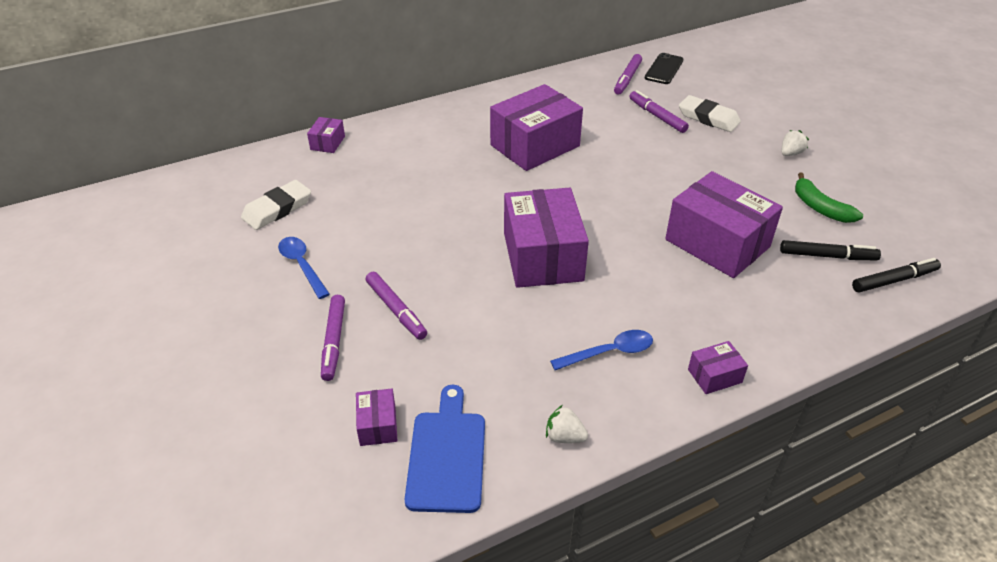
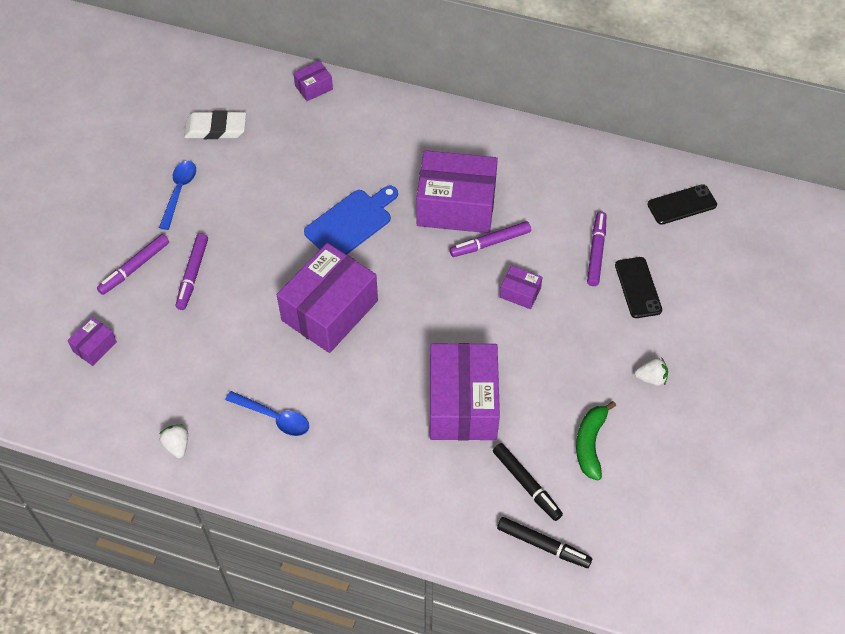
camera: 45 degrees right, 15 degrees up
(447, 455) = (106, 398): blue cutting board -> blue cutting board (351, 223)
(627, 79) = (631, 191): purple marker -> purple marker (490, 243)
(708, 118) = (638, 287): white eraser -> black phone
(714, 376) = (312, 491): purple box -> purple box (520, 293)

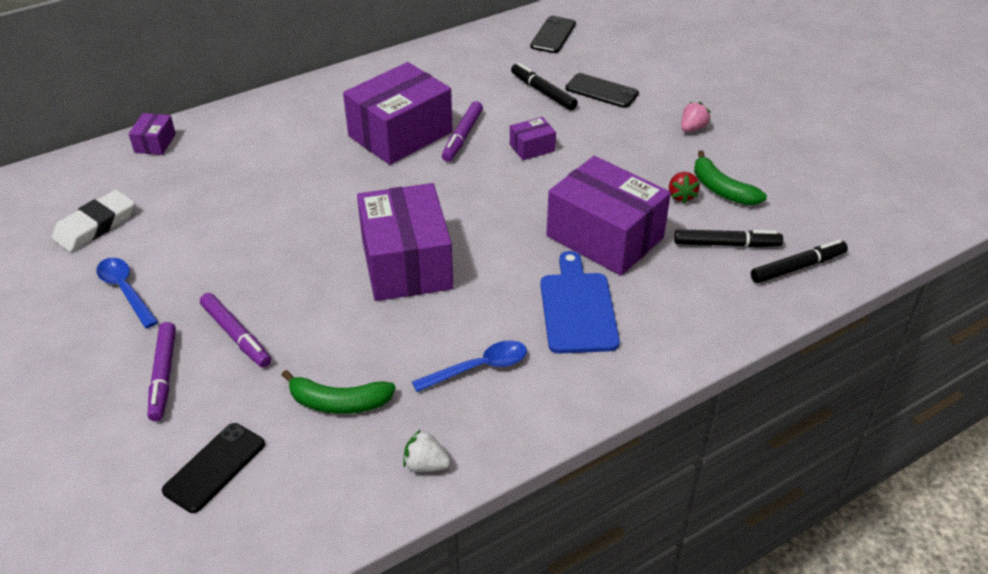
camera: 50 degrees left, 15 degrees down
(94, 346) = (214, 467): purple box -> black phone
(186, 367) = (338, 402): none -> green banana
(351, 223) = (331, 199): blue cutting board -> blue cutting board (578, 308)
(556, 422) = (681, 196): none -> red strawberry
(596, 252) = (543, 92): purple marker -> black marker
(651, 378) = (692, 128): white strawberry -> pink strawberry

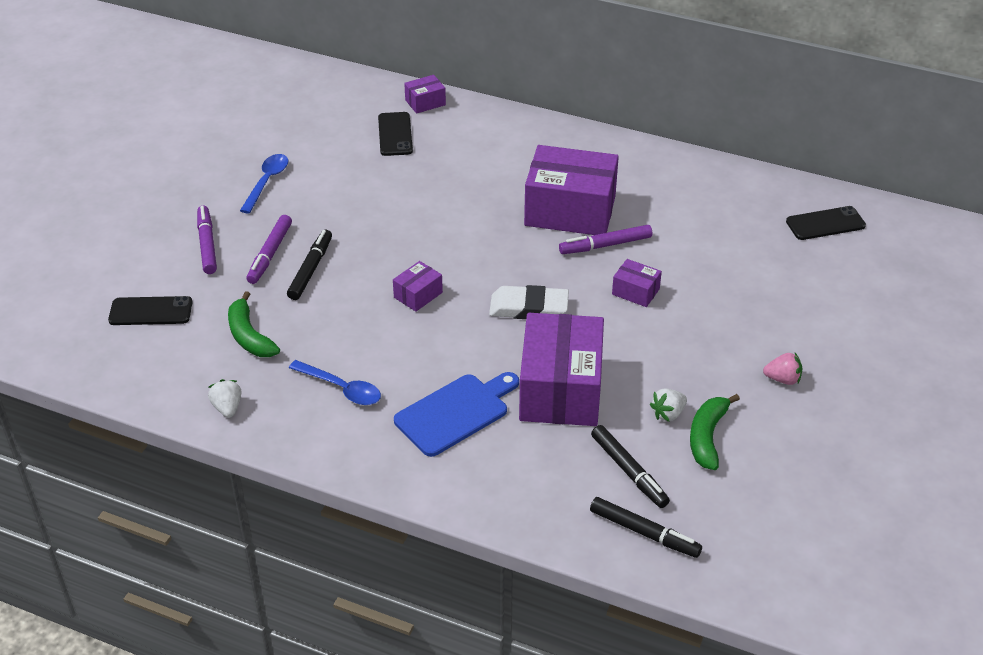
camera: 55 degrees right, 0 degrees up
(95, 225) = (315, 131): white eraser -> white eraser (529, 307)
(163, 376) = (207, 244): purple marker -> purple marker turned 120 degrees clockwise
(406, 263) = (418, 295): purple box -> purple box, size x0.44
(543, 92) = (725, 260): black marker -> black marker (311, 269)
(601, 91) = (771, 295): black phone -> black phone (395, 134)
(681, 196) = (668, 414): red strawberry -> white strawberry

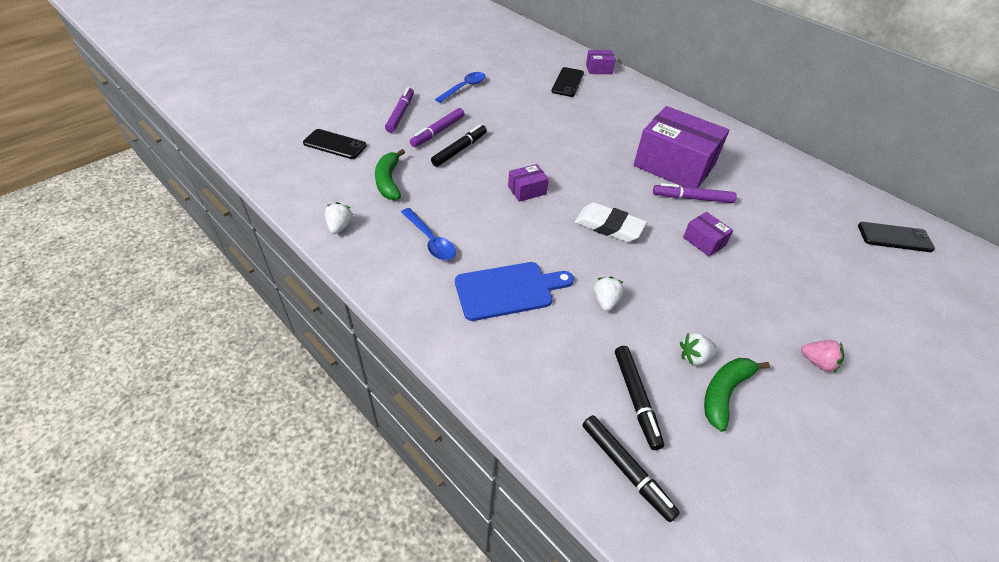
camera: 20 degrees right, 5 degrees up
(560, 389) = (605, 301): purple box -> white strawberry

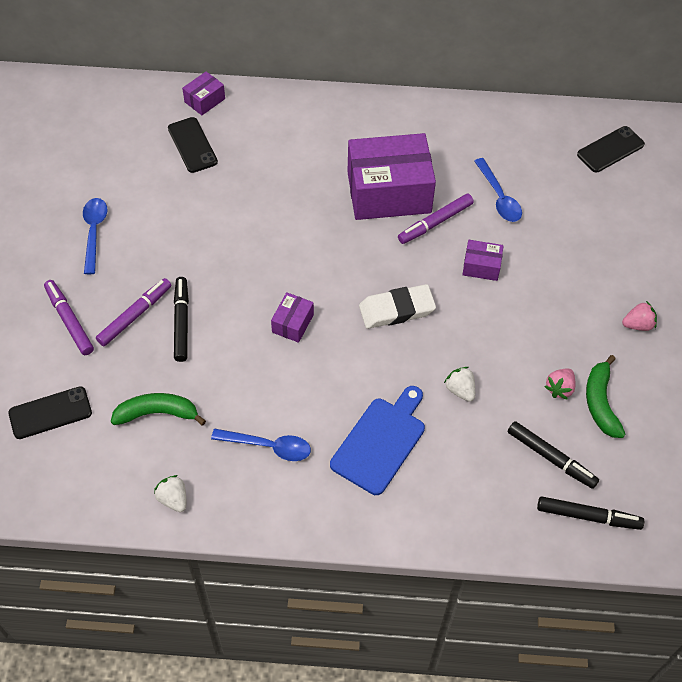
camera: 40 degrees left, 10 degrees up
(389, 181) = (157, 413): green banana -> green banana turned 135 degrees clockwise
(438, 132) = (135, 315): purple marker -> purple marker turned 135 degrees counterclockwise
(694, 357) = (559, 388): white strawberry -> pink strawberry
(761, 212) = (499, 197): none -> blue spoon

